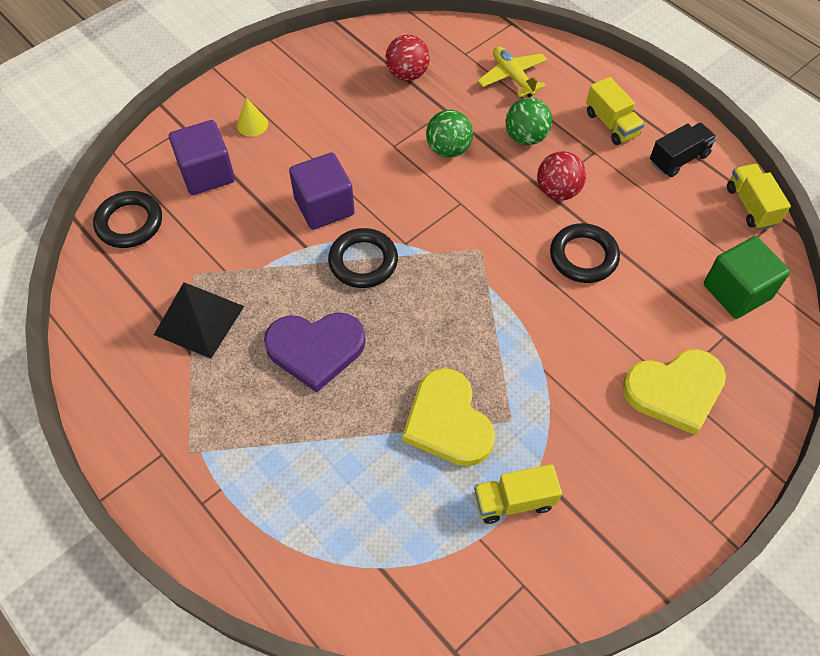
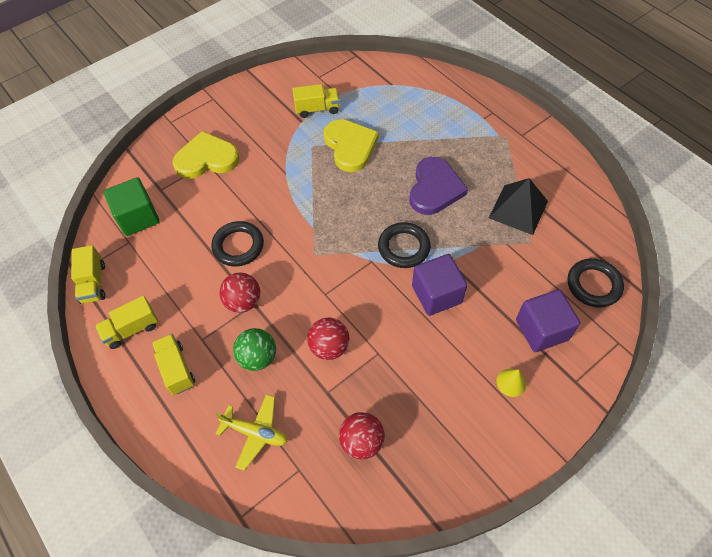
camera: 175 degrees left, 0 degrees up
(315, 349) = (435, 188): purple heart -> purple heart turned 105 degrees clockwise
(448, 149) = (329, 347): green ball -> red ball
(512, 77) = (255, 433): yellow plane -> yellow plane turned 45 degrees counterclockwise
(678, 159) = (131, 329): black truck -> yellow truck

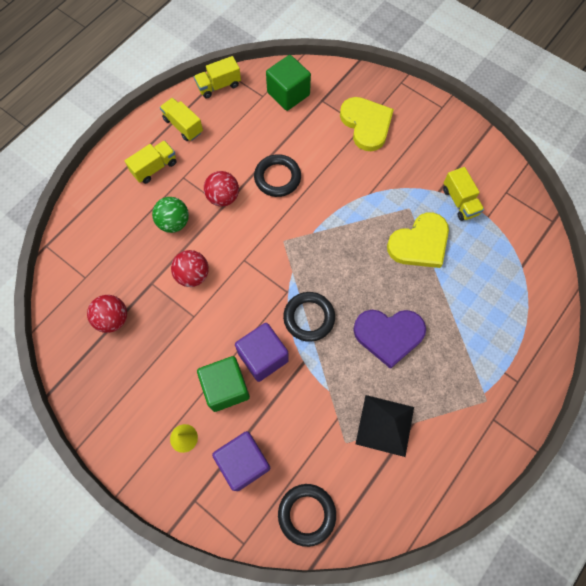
camera: 75 degrees right, 10 degrees up
(255, 433) = (110, 238): yellow plane -> none
(463, 334) = (226, 388): none -> green cube

